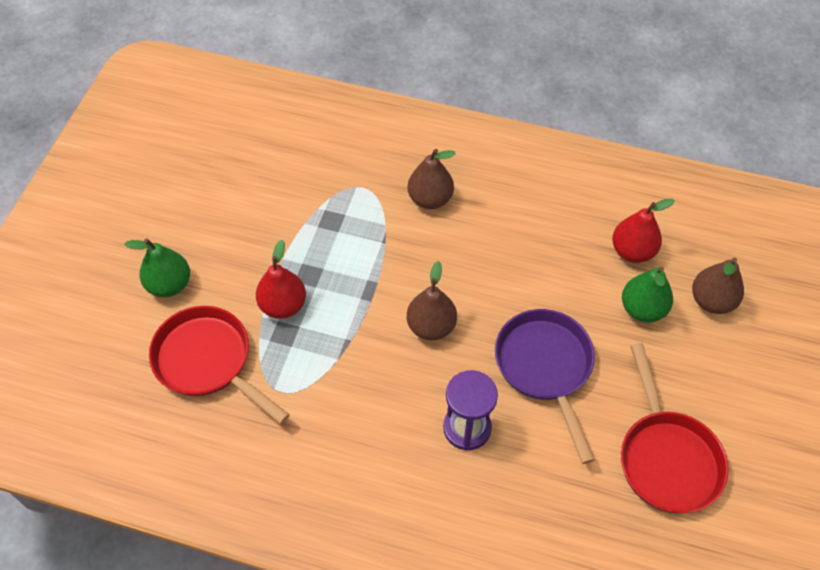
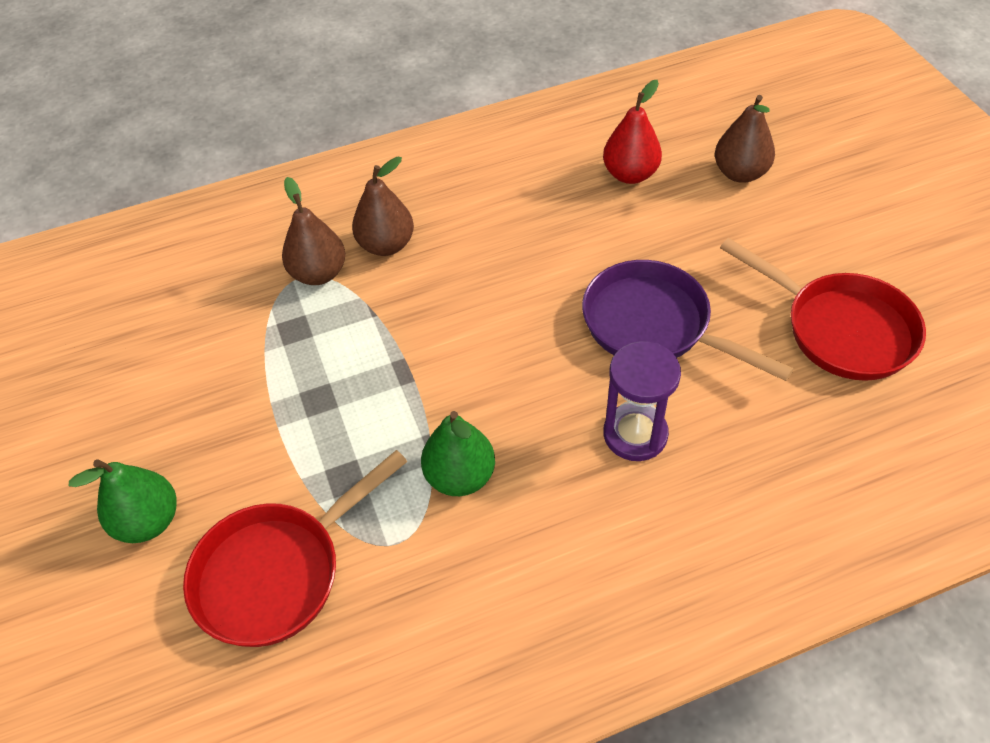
camera: 35 degrees left, 5 degrees down
(208, 362) = (277, 572): red pan -> red pan turned 45 degrees counterclockwise
(283, 305) = (316, 450): red pear -> none
(431, 326) = (503, 363): brown pear -> brown pear (319, 273)
(642, 309) = (689, 217): green pear -> green pear (460, 476)

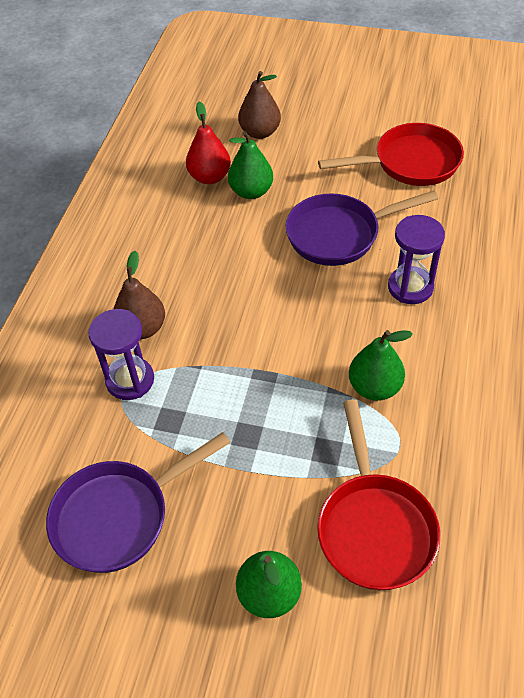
camera: 55 degrees left, 0 degrees up
(166, 357) = (119, 516): none -> purple pan
(319, 273) = (130, 380): brown pear -> purple hourglass
(643, 218) = (251, 192): none -> green pear

